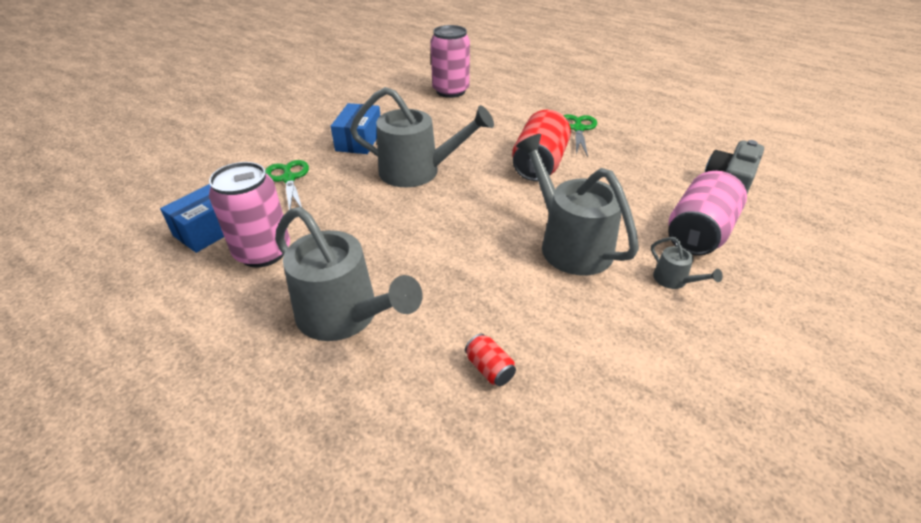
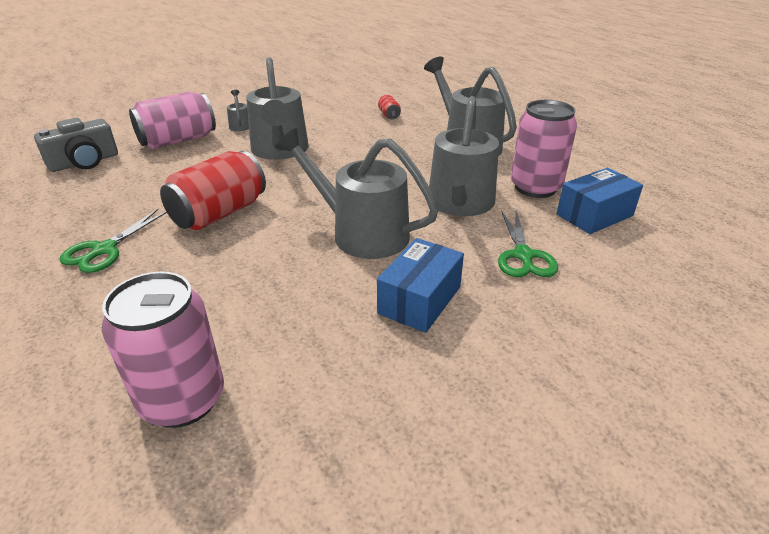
camera: 160 degrees left, 5 degrees down
(343, 214) = (459, 204): none -> grey watering can

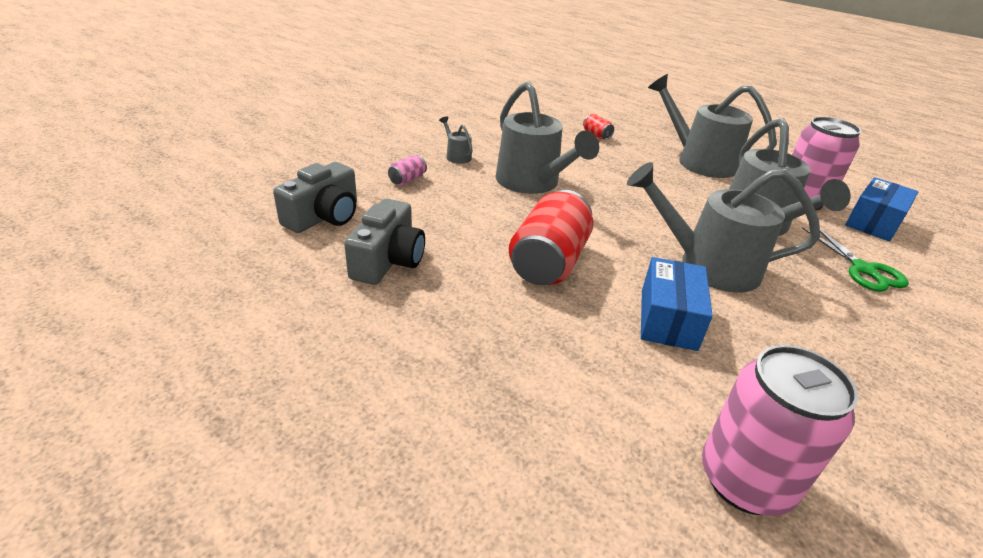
camera: 20 degrees left, 0 degrees up
(95, 198) = (388, 260): none -> grey camera
(104, 250) = (470, 323): green scissors -> none
(178, 140) = (407, 180): pink can -> pink can, size x0.44
(419, 300) = (831, 328): blue box -> blue box (668, 319)

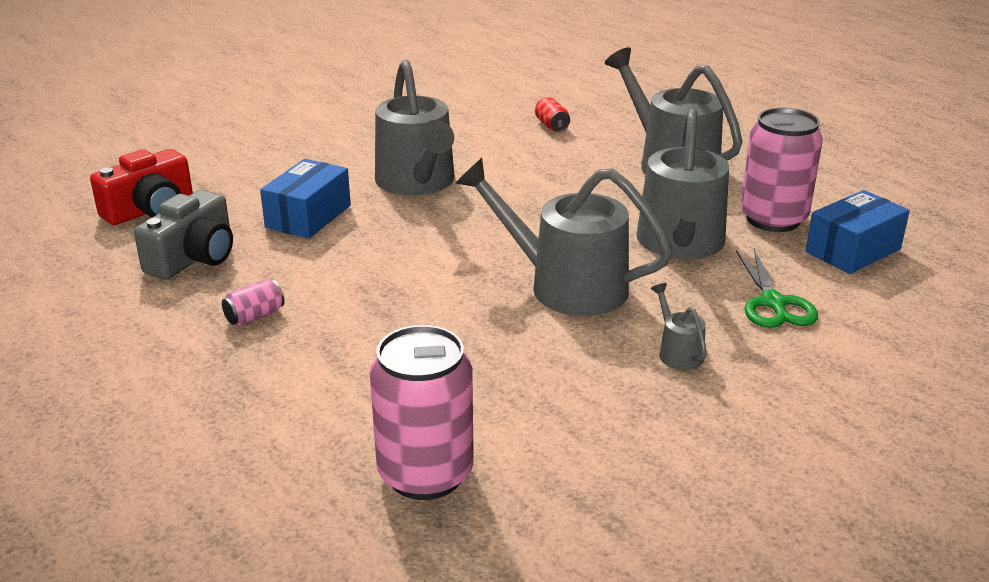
camera: 15 degrees right, 5 degrees down
(324, 216) = (150, 210): grey camera -> red camera
(407, 180) = (266, 174): pink can -> pink can (255, 316)
(456, 156) = (344, 147): grey watering can -> grey watering can (677, 352)
(548, 262) = (372, 270): red can -> none
(668, 319) = (467, 335): blue box -> blue box (308, 216)

